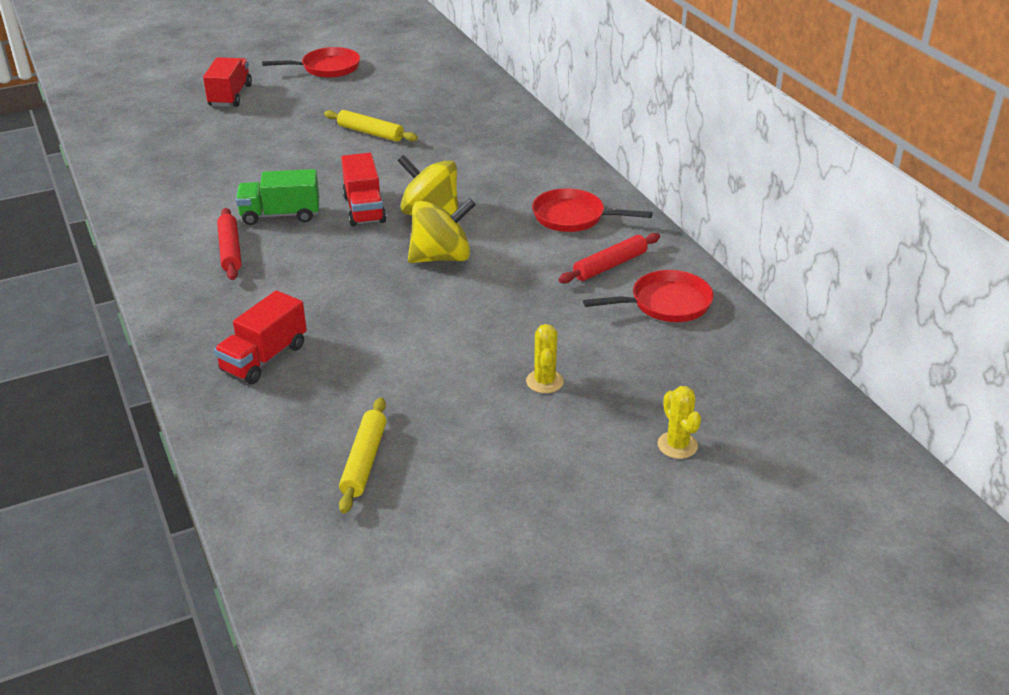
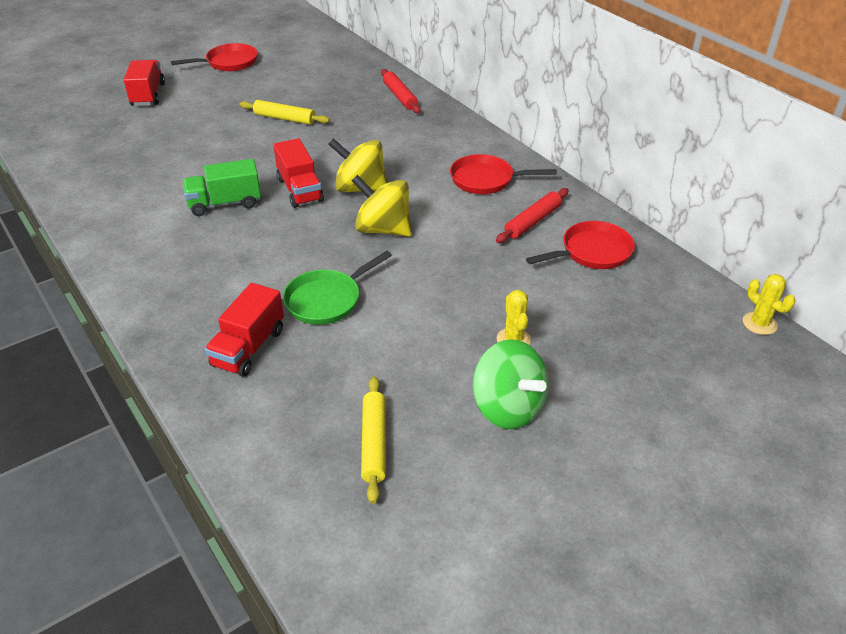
camera: 10 degrees left, 5 degrees up
(230, 250) = (187, 243): red rolling pin -> red rolling pin (400, 96)
(358, 321) = (327, 300): none -> green pan
(441, 257) = (383, 229): yellow spinning top -> yellow spinning top turned 120 degrees counterclockwise
(515, 445) = (508, 407): none -> green spinning top
(677, 445) = (650, 388): yellow cactus -> yellow cactus (759, 323)

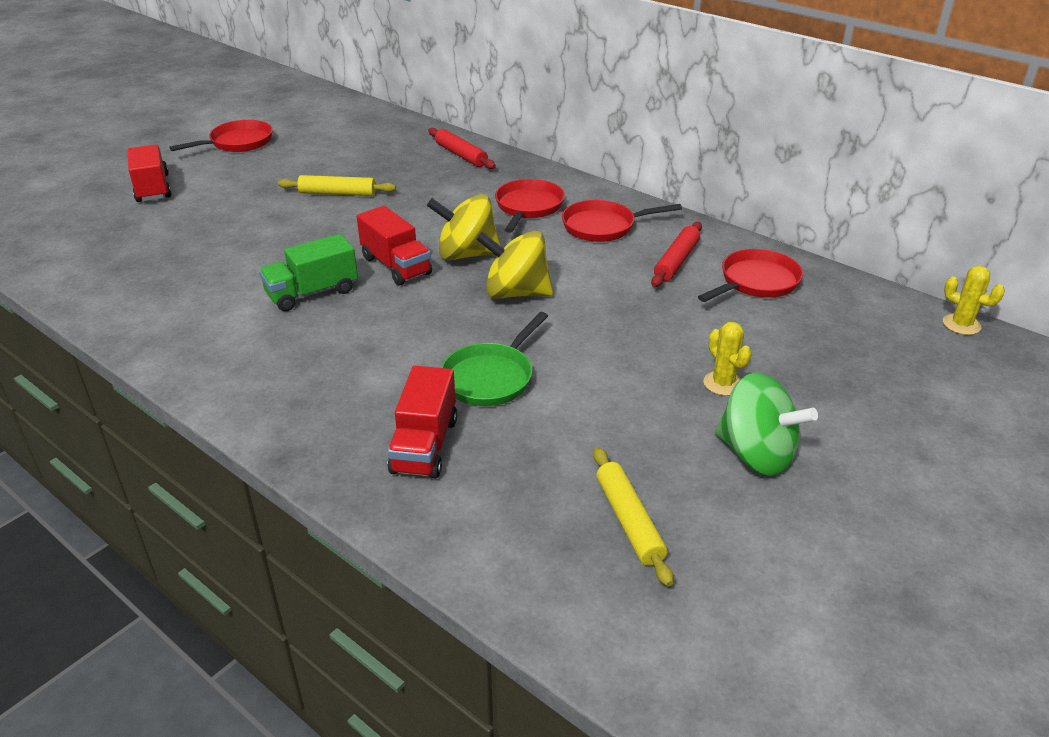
camera: 15 degrees left, 5 degrees down
(432, 153) = (528, 207): none -> red pan

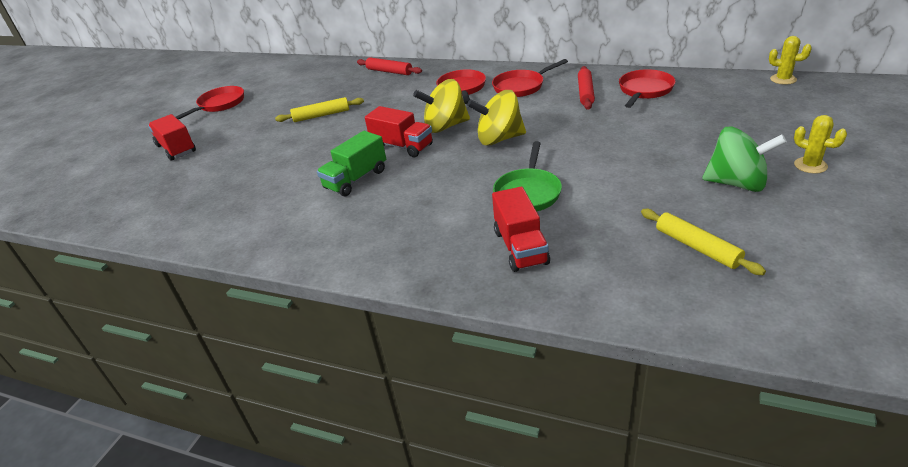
camera: 15 degrees left, 0 degrees up
(723, 383) = (678, 151): yellow cactus -> yellow cactus (810, 165)

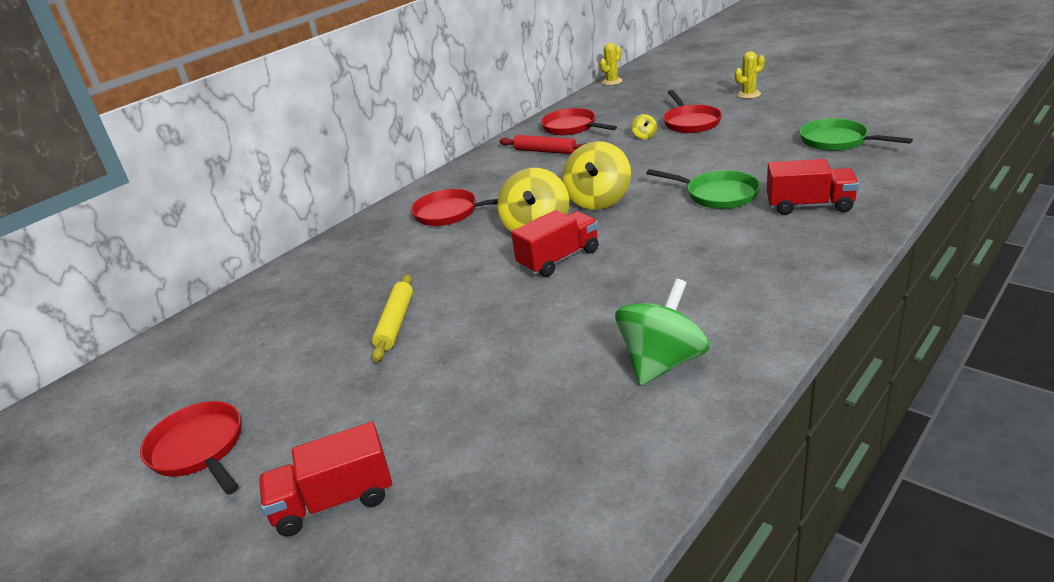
camera: 70 degrees left, 5 degrees down
(356, 179) = (614, 294): green truck -> none
(389, 71) = (323, 261): red rolling pin -> none
(521, 86) = (490, 180): red pan -> red pan (690, 122)
(643, 129) = (644, 136): none -> yellow spinning top
(697, 247) = (837, 141): yellow rolling pin -> green pan
(736, 183) = (757, 118): green spinning top -> green spinning top (662, 363)

